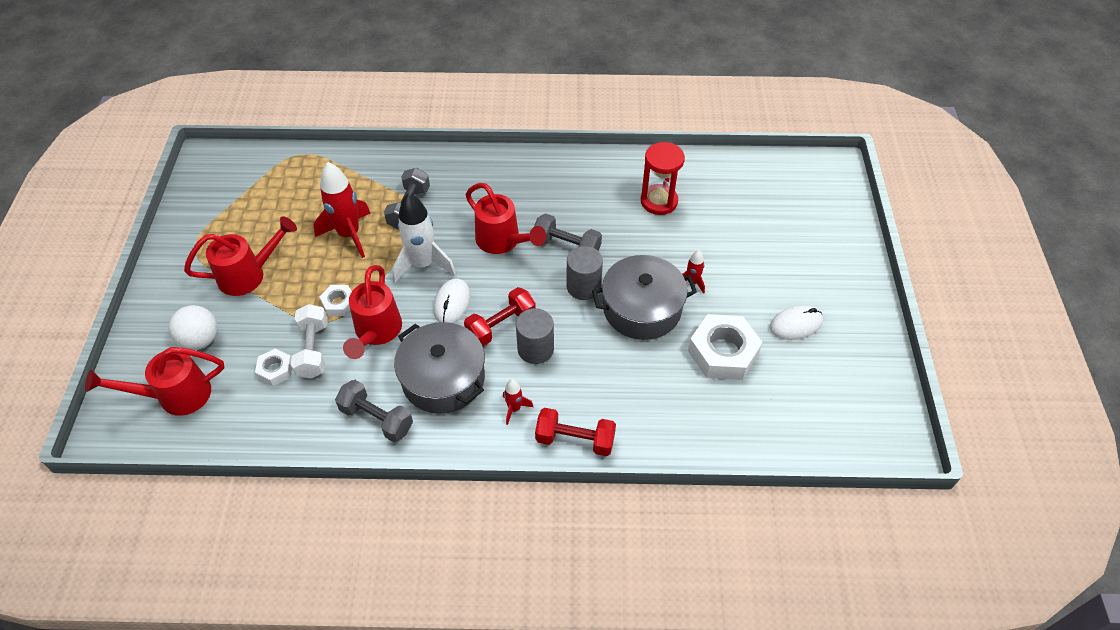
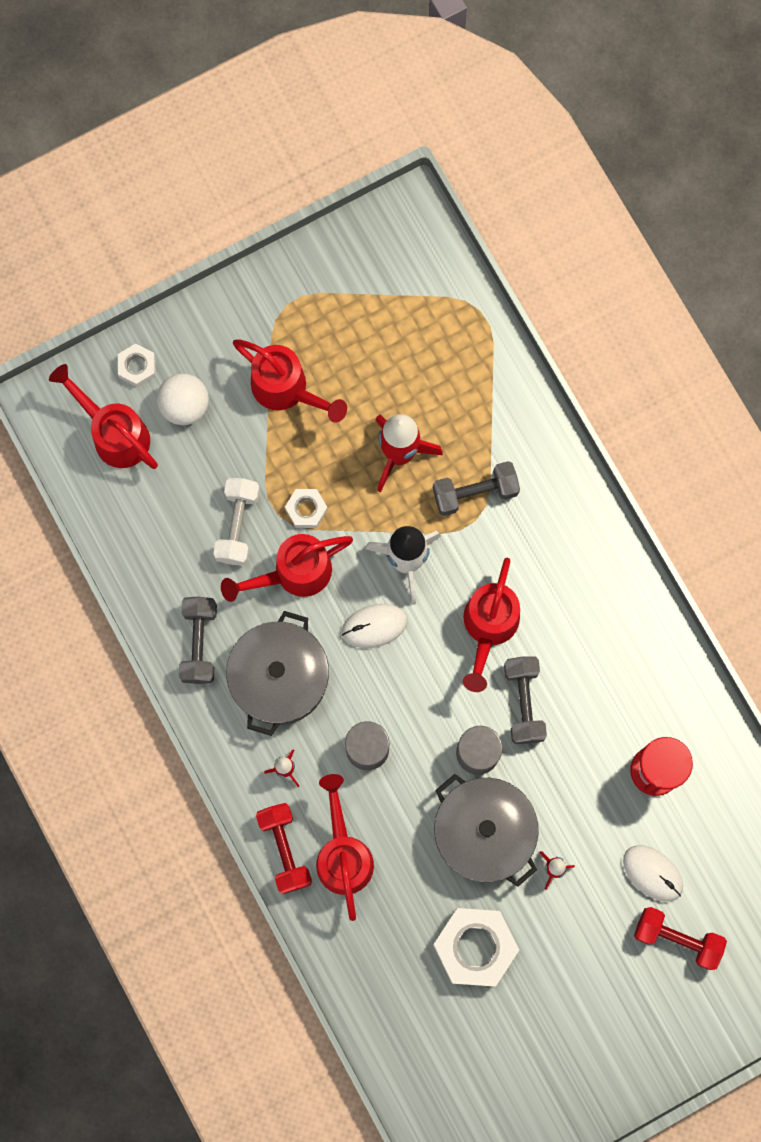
camera: 60 degrees right, 25 degrees up
(275, 370) = (195, 506): white nut -> white nut (137, 367)
(313, 350) = (238, 525): white dumbbell -> white dumbbell turned 45 degrees counterclockwise
(501, 326) = (375, 695): red dumbbell -> red dumbbell (677, 938)
(603, 402) = (343, 853): none -> red watering can
(795, 324) = (558, 1009): white mouse -> white mouse (652, 873)

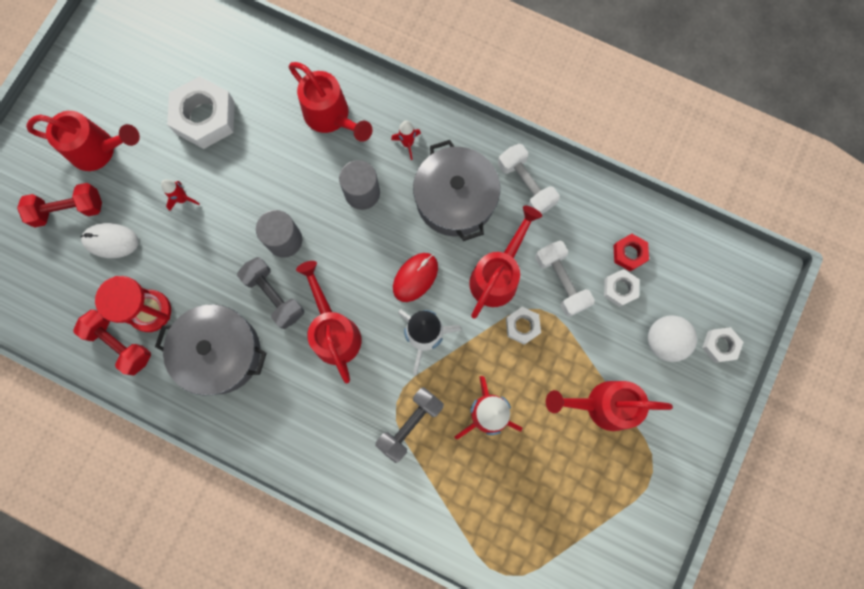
camera: 145 degrees right, 0 degrees up
(114, 433) = (696, 286): red watering can -> red watering can (99, 150)
(152, 507) = (629, 253): none -> red nut
(187, 481) = (620, 289): none -> white nut
(199, 643) = (526, 185): grey dumbbell -> white dumbbell
(284, 849) = (372, 95): red dumbbell -> red dumbbell (120, 344)
(374, 626) = (415, 277): white mouse -> red mouse
(484, 832) = (246, 192): grey pot -> grey pot (220, 353)

